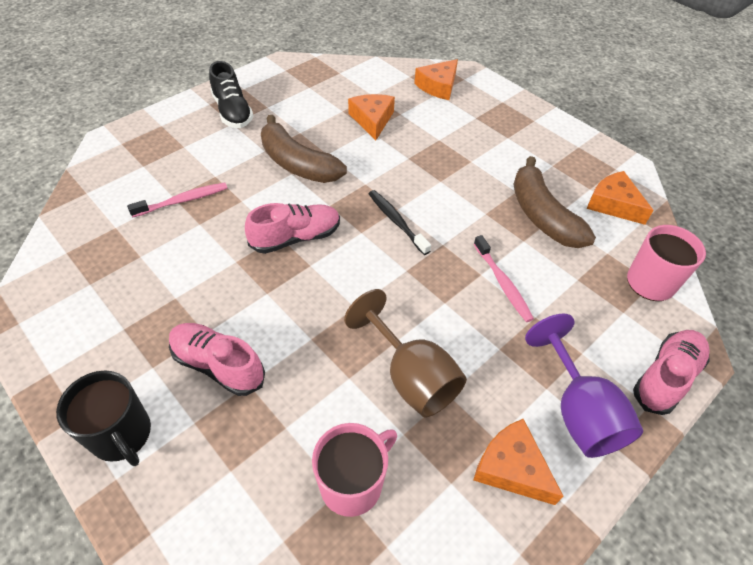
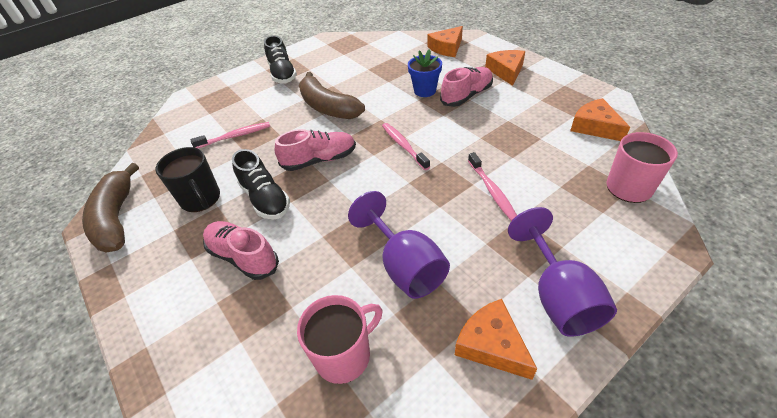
camera: 10 degrees right, 5 degrees down
(122, 435) = (157, 311): black mug -> black mug (201, 199)
(234, 288) = (265, 198): none -> black shoe
(372, 120) = (391, 74): orange cheese -> orange cheese (506, 71)
(396, 221) = (403, 146): black toothbrush -> pink toothbrush
(411, 376) = (405, 266): brown goblet -> purple goblet
(416, 146) = (425, 91): none -> blue flower pot
(542, 215) = (530, 137): brown banana -> brown banana (117, 218)
(666, 377) = (644, 267): pink shoe -> pink shoe (466, 96)

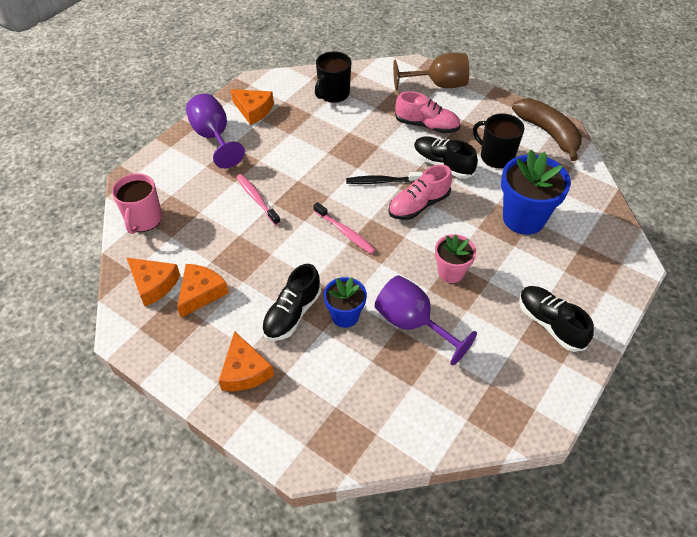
camera: 160 degrees right, 5 degrees up
(168, 335) = (438, 85): none -> brown goblet
(235, 136) = (523, 218): pink toothbrush -> blue flower pot
(327, 107) = (451, 272): brown banana -> pink flower pot
(343, 189) = (382, 181): none -> black toothbrush
(344, 355) = (333, 94): pink mug -> black mug
(405, 266) = (313, 138): purple goblet -> purple goblet (412, 324)
(447, 48) = (336, 420): orange cheese -> orange cheese (201, 293)
(466, 96) = (292, 314): pink shoe -> black shoe

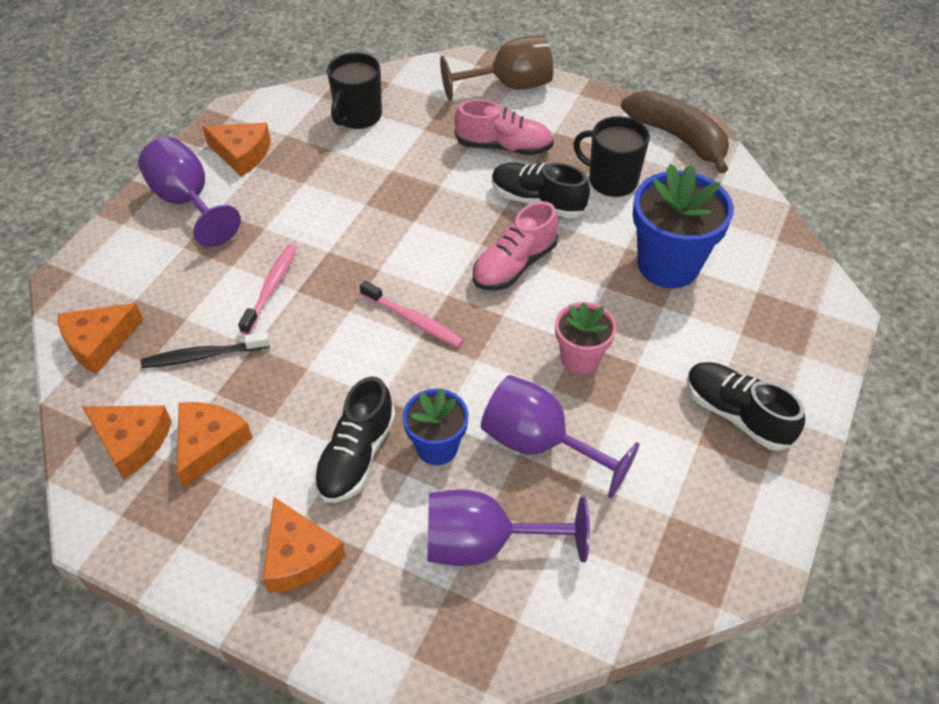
camera: 10 degrees left, 0 degrees up
(143, 219) = (98, 342): pink mug -> orange cheese
(257, 199) = (271, 288): pink toothbrush -> pink toothbrush turned 60 degrees clockwise
(364, 382) = (484, 544): none -> purple goblet
(382, 181) = (454, 237): black toothbrush -> black toothbrush (203, 356)

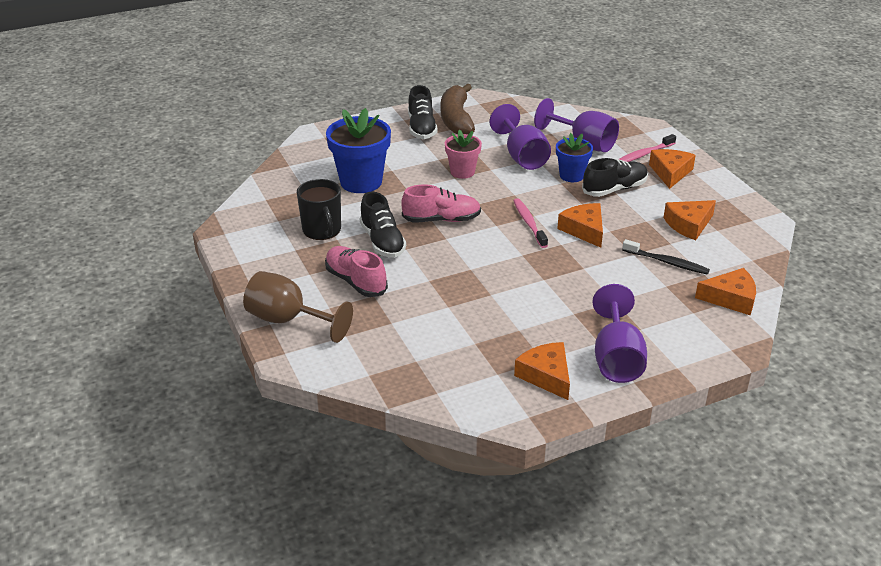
camera: 140 degrees left, 15 degrees down
(132, 442) = (732, 244): orange cheese -> orange cheese (584, 230)
(271, 288) = (599, 276): pink toothbrush -> pink toothbrush (644, 154)
(358, 116) = (427, 359): black mug -> none
(678, 138) = (244, 231): brown banana -> brown banana (456, 119)

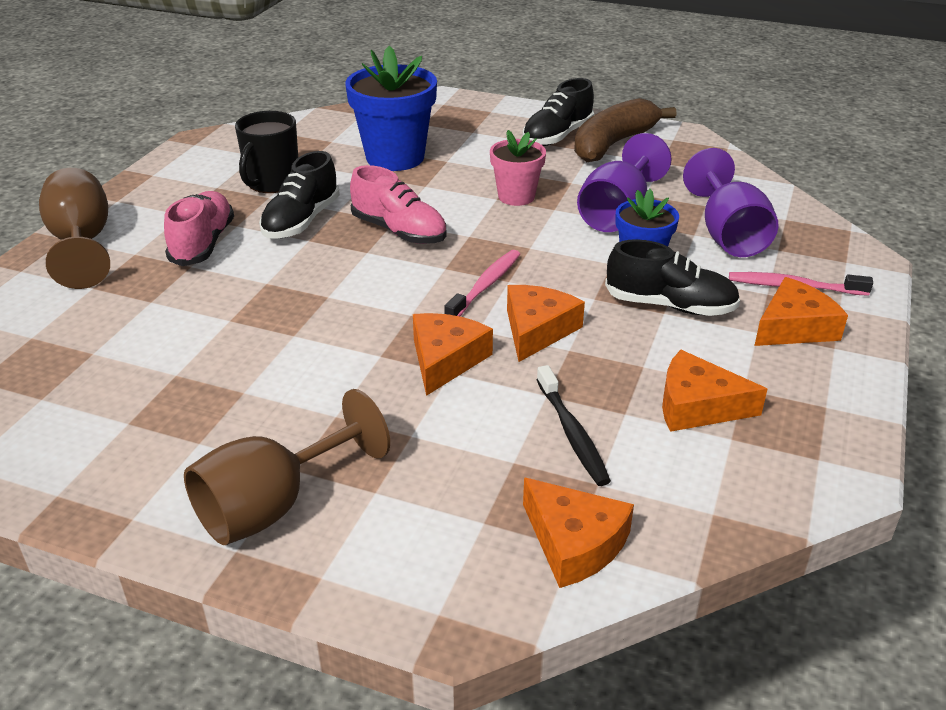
camera: 45 degrees right, 0 degrees up
(546, 375) = (164, 463): orange cheese -> orange cheese (445, 360)
(616, 359) = (273, 505): purple goblet -> brown goblet

